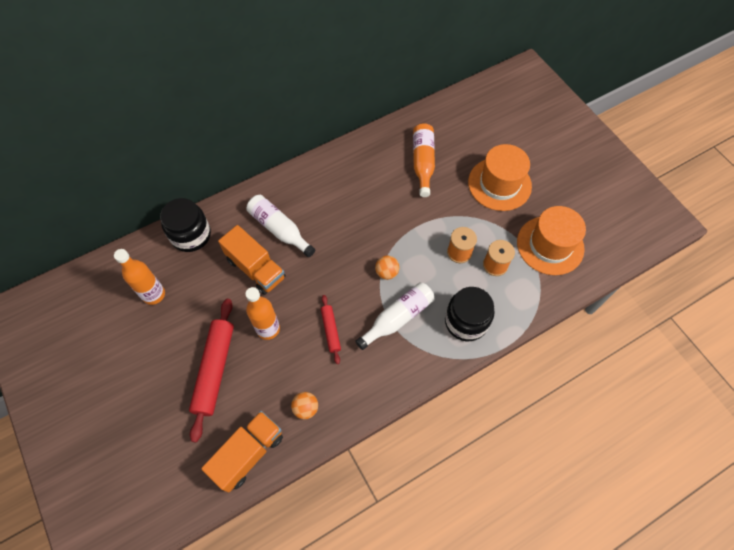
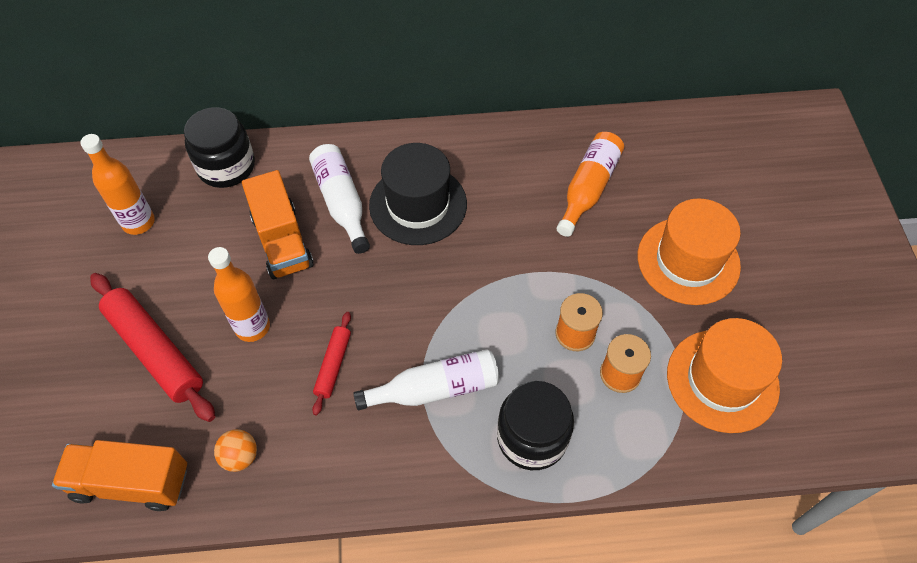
camera: 25 degrees right, 5 degrees down
(215, 370) = (155, 351): red rolling pin -> red rolling pin turned 75 degrees counterclockwise
(248, 453) = (131, 482): orange truck -> orange truck turned 150 degrees counterclockwise
(327, 212) = (418, 204): none -> black hat
(387, 272) = (454, 319): orange ball -> none

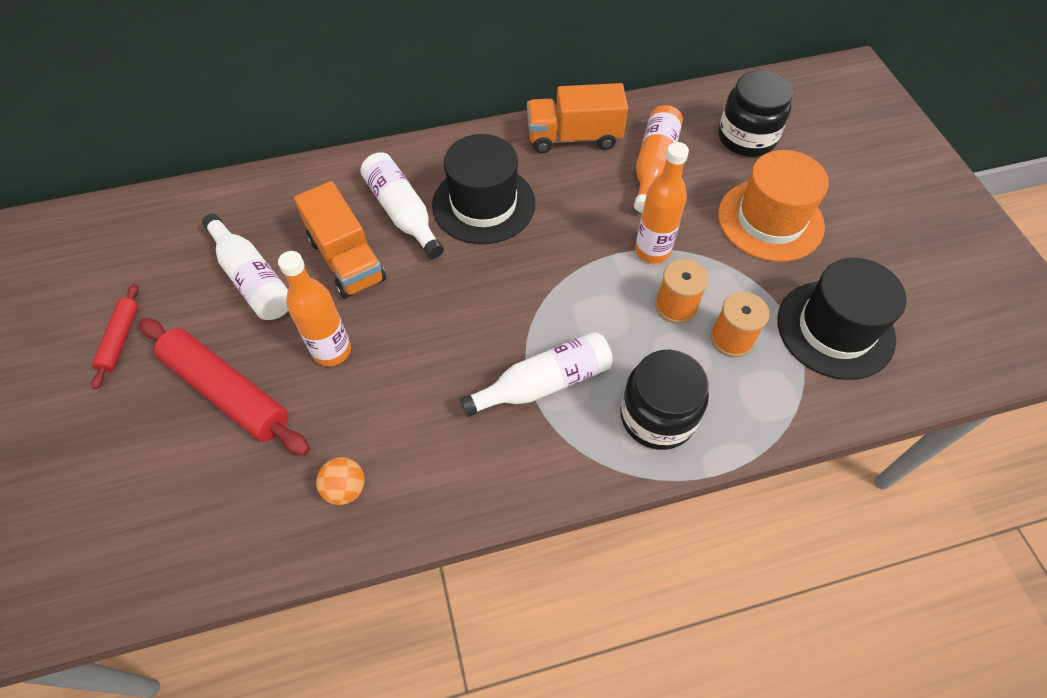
camera: 10 degrees left, 0 degrees up
(131, 482) = (226, 537): orange truck -> orange truck (574, 137)
(138, 222) = (184, 262): orange bottle -> orange bottle (652, 251)
(195, 247) = (252, 278): none -> white bottle
(226, 166) = (271, 194): black jar -> black jar (746, 138)
(333, 365) = (429, 376): red rolling pin -> red rolling pin (120, 339)
(722, 380) = (835, 329): orange hat -> black hat

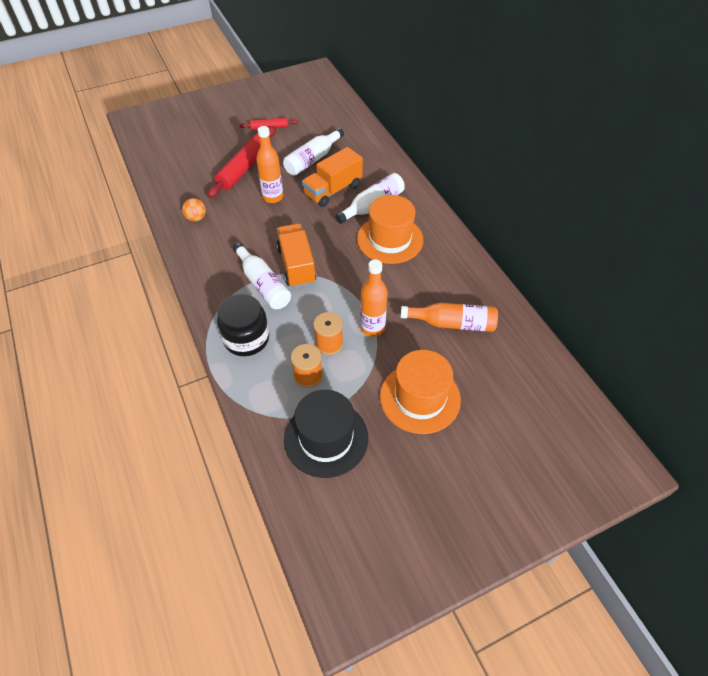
camera: 80 degrees right, 5 degrees down
(483, 204) = (390, 239): black hat -> orange hat
(574, 137) = (465, 276): orange truck -> orange truck (296, 265)
(746, 138) = (504, 381): black jar -> none

